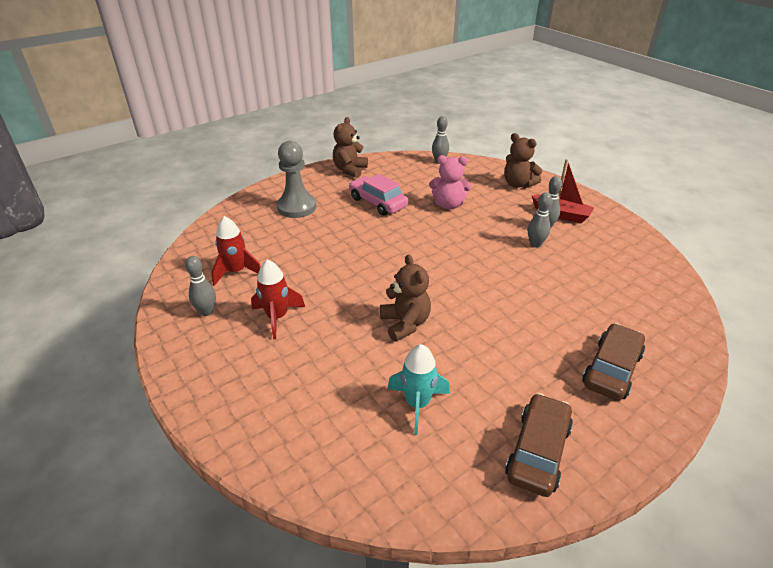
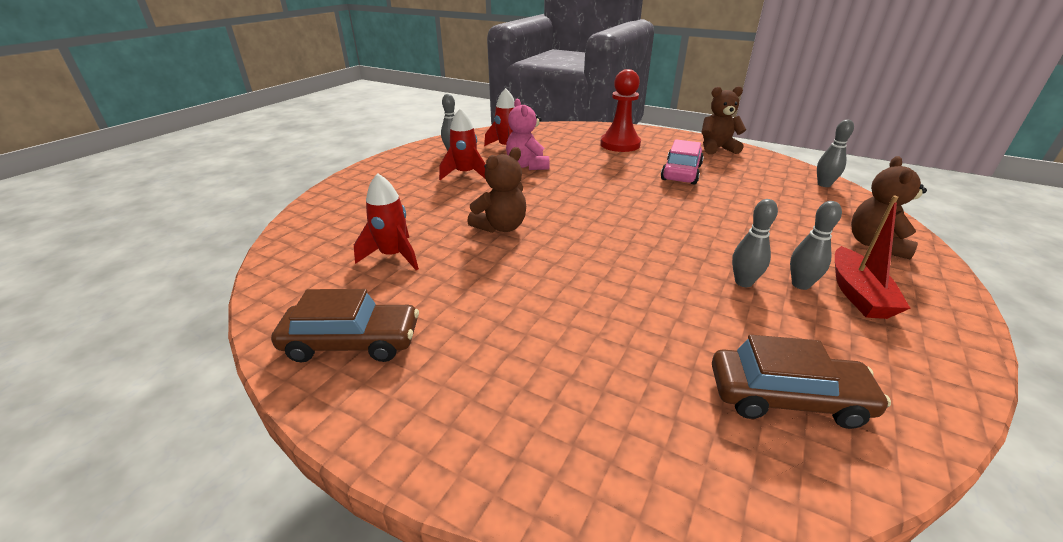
camera: 65 degrees right, 5 degrees down
(297, 207) = (620, 144): grey pawn -> red pawn
(417, 404) = (393, 256): turquoise rocket -> red rocket
(448, 205) = (739, 208): pink teddy bear -> pink teddy bear (527, 166)
(611, 369) = (525, 392): brown car -> brown car (787, 398)

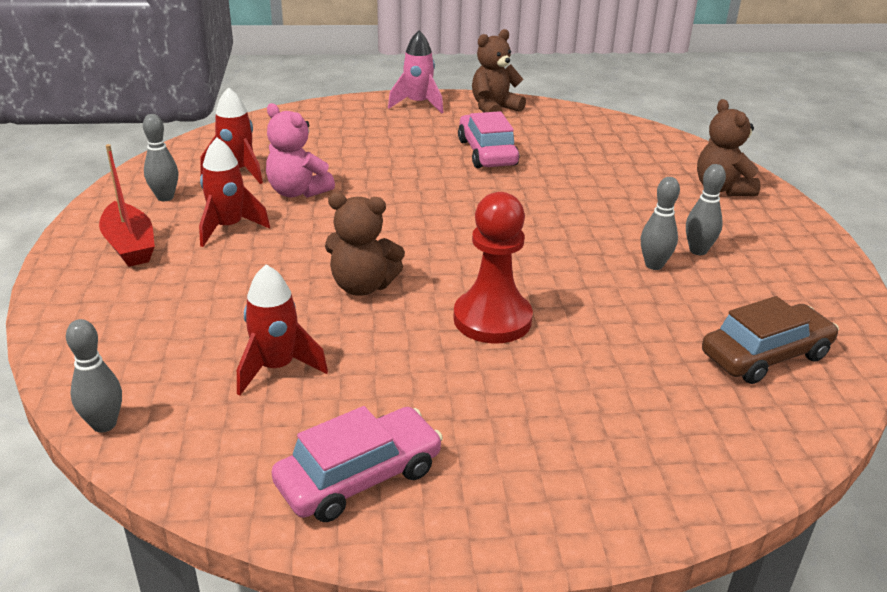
camera: 35 degrees left, 0 degrees up
(352, 342) = (359, 477): brown car -> pink car
(501, 227) = (362, 286): brown teddy bear -> brown teddy bear turned 90 degrees clockwise
(620, 144) = (380, 129): red pawn -> red pawn (492, 319)
(662, 136) = (418, 104): none -> pink rocket
(824, 184) = (632, 131): grey bowling pin -> grey bowling pin (104, 424)
(858, 294) = (744, 244): red boat -> red boat (130, 246)

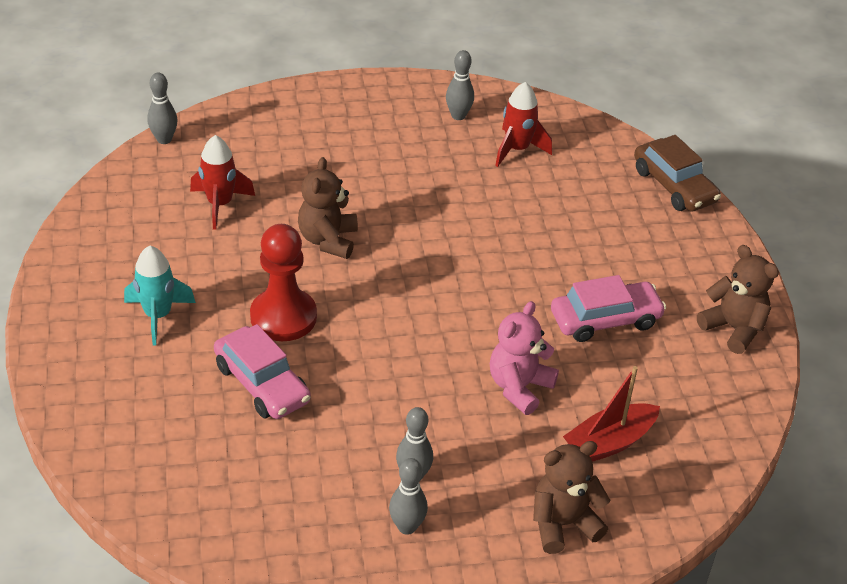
camera: 85 degrees right, 10 degrees up
(130, 246) = (376, 111): red boat -> red boat (609, 442)
(228, 228) = (412, 157): red rocket -> none
(297, 192) = (484, 190): pink teddy bear -> pink teddy bear (519, 387)
(359, 477) = (106, 251): pink car -> pink car (262, 384)
(418, 104) = (721, 263): pink rocket -> none
(495, 419) = (158, 316): none -> turquoise rocket
(654, 265) = (380, 435): grey bowling pin -> grey bowling pin (407, 527)
(765, 355) = (233, 494): brown car -> brown car (674, 186)

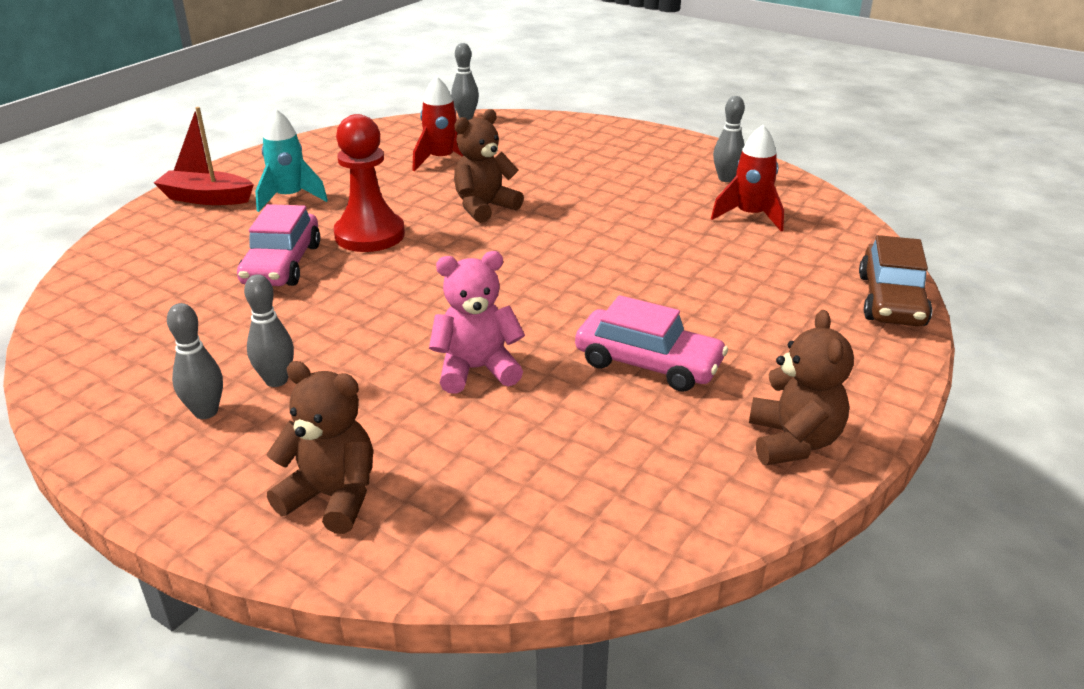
camera: 45 degrees right, 10 degrees down
(609, 442) = (491, 460): red boat -> red boat (206, 198)

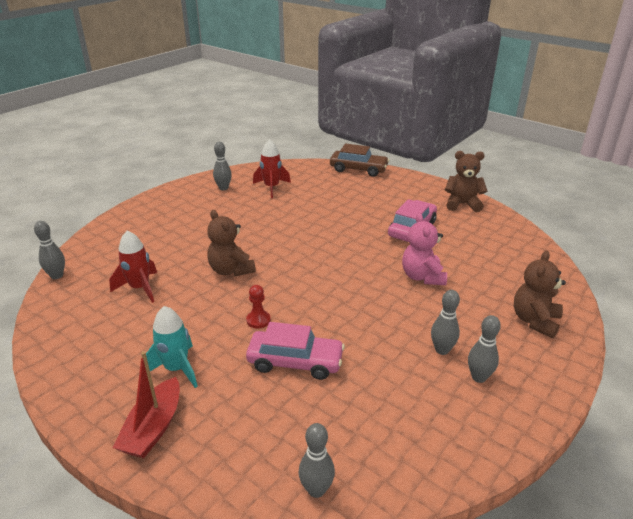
camera: 85 degrees left, 0 degrees up
(82, 287) = (316, 490): none -> grey bowling pin
(370, 235) = (258, 320): red pawn -> red pawn, size x0.47

